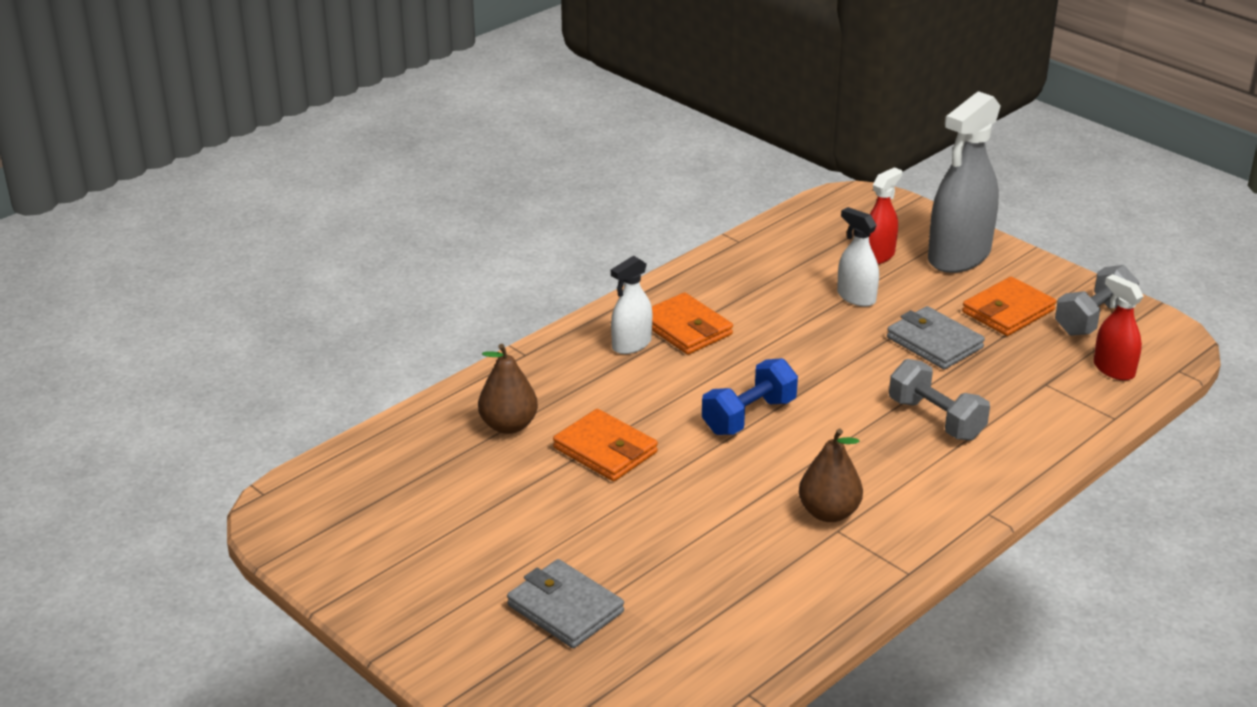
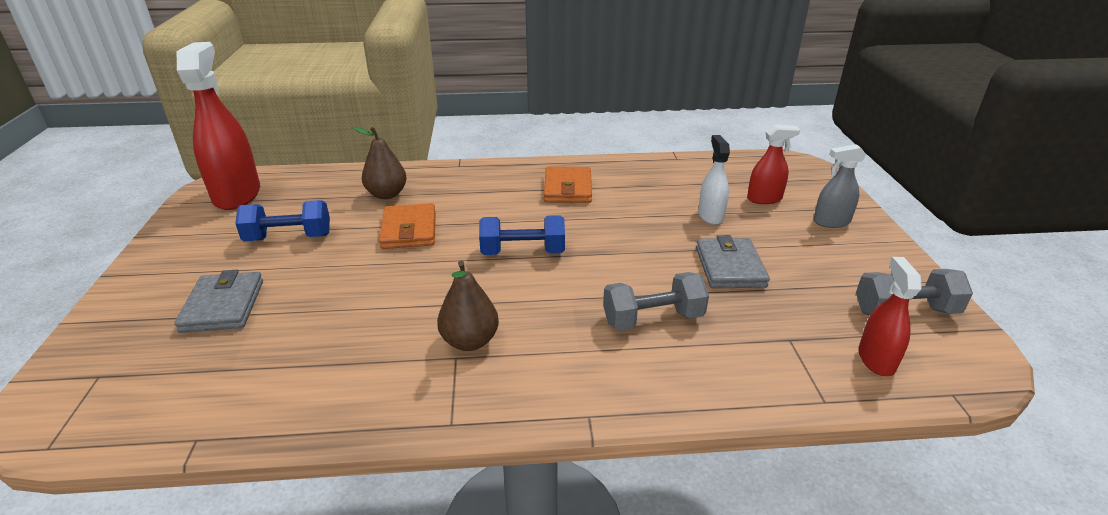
camera: 40 degrees right, 0 degrees up
(331, 511) = (237, 195): none -> red spray bottle
(495, 521) = (289, 237): none -> blue dumbbell
(631, 344) = (522, 184): white spray bottle -> none
(936, 419) = (653, 319): grey dumbbell -> grey dumbbell turned 75 degrees clockwise
(959, 256) = (831, 222): grey spray bottle -> grey spray bottle, size x0.53
(1008, 311) = (825, 272): orange wallet -> none

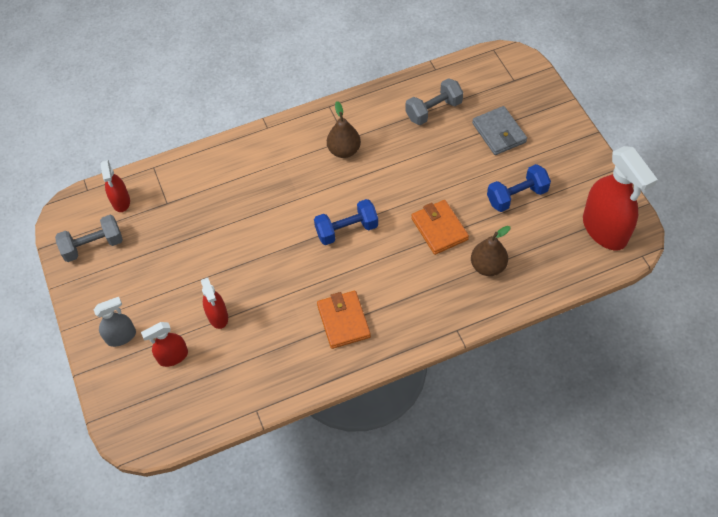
camera: 165 degrees right, 25 degrees up
(653, 319) = (246, 195): grey dumbbell -> grey dumbbell (433, 110)
(710, 216) = (218, 316): white spray bottle -> red spray bottle
(730, 267) = (201, 256): grey wallet -> none

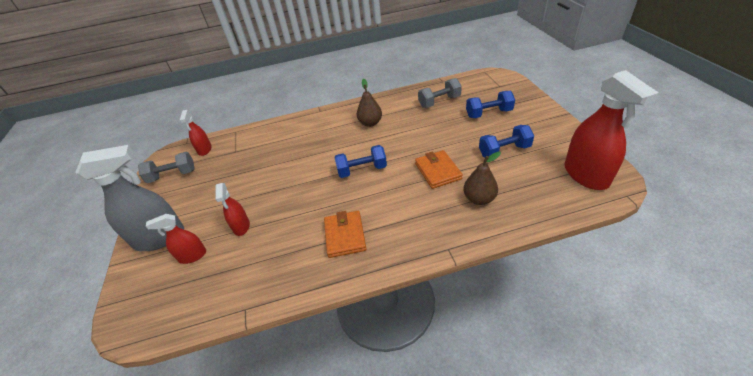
camera: 10 degrees right, 15 degrees down
(121, 336) = (160, 238): grey spray bottle -> grey spray bottle, size x1.90
(499, 133) = (488, 113): grey wallet -> blue dumbbell

